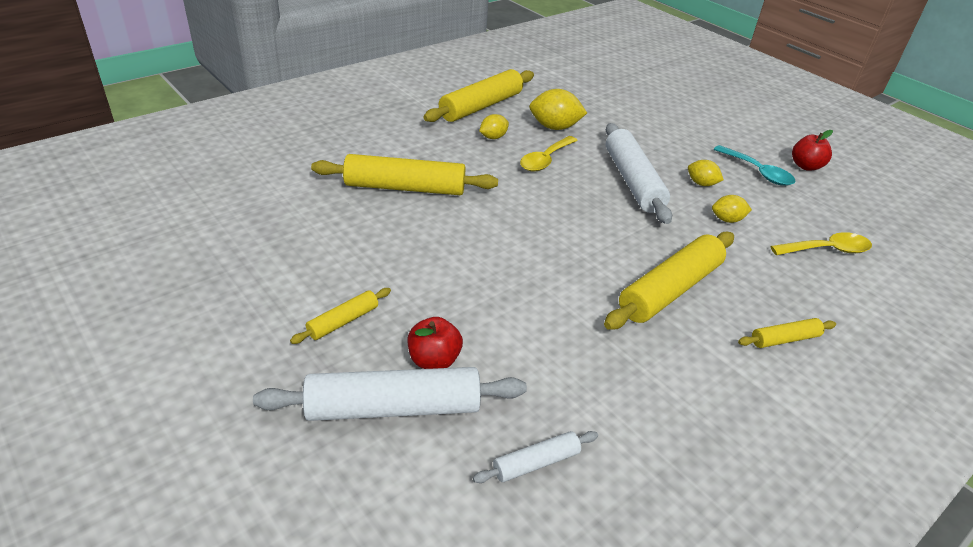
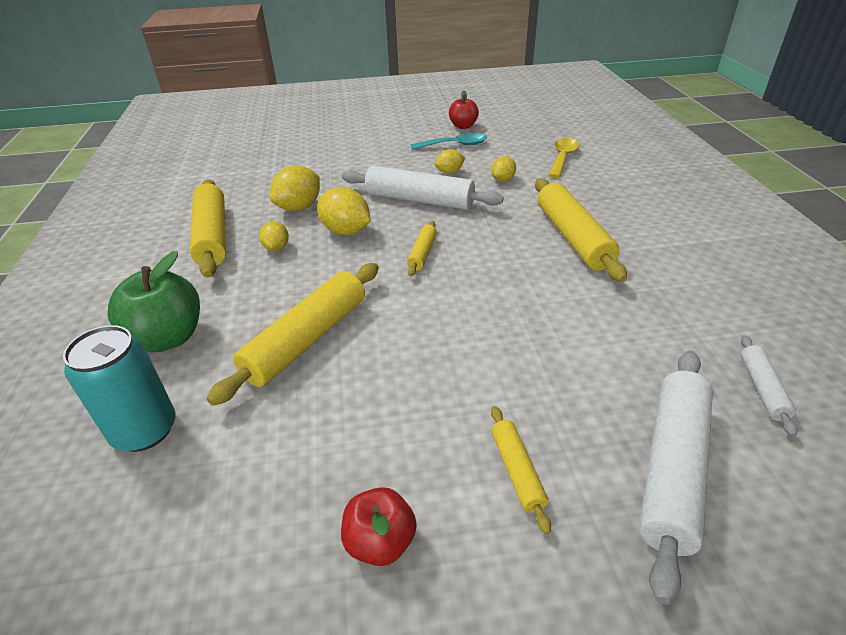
camera: 55 degrees left, 0 degrees up
(288, 160) = (145, 430): none -> turquoise can
(365, 135) = (168, 338): none -> green apple
(434, 360) = (609, 412): red apple -> red apple (380, 542)
(545, 160) = (346, 231): yellow spoon -> yellow lemon
(784, 339) = (650, 212): yellow rolling pin -> yellow rolling pin (422, 253)

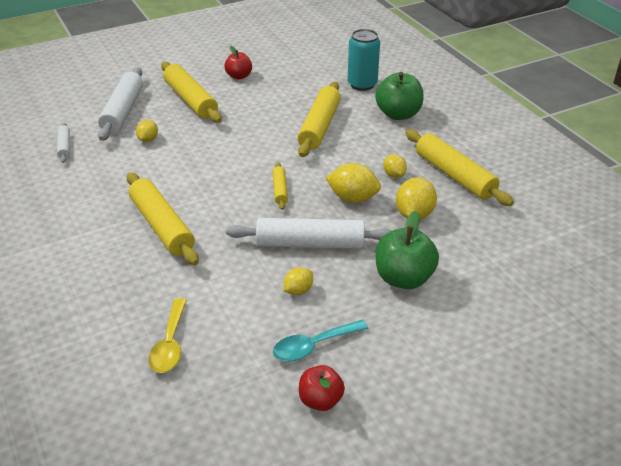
camera: 160 degrees right, 0 degrees up
(357, 168) = (403, 278): none -> green apple
(503, 180) = (236, 288): yellow lemon -> yellow lemon (148, 139)
(517, 471) = (190, 100): yellow rolling pin -> yellow rolling pin, size x2.01

